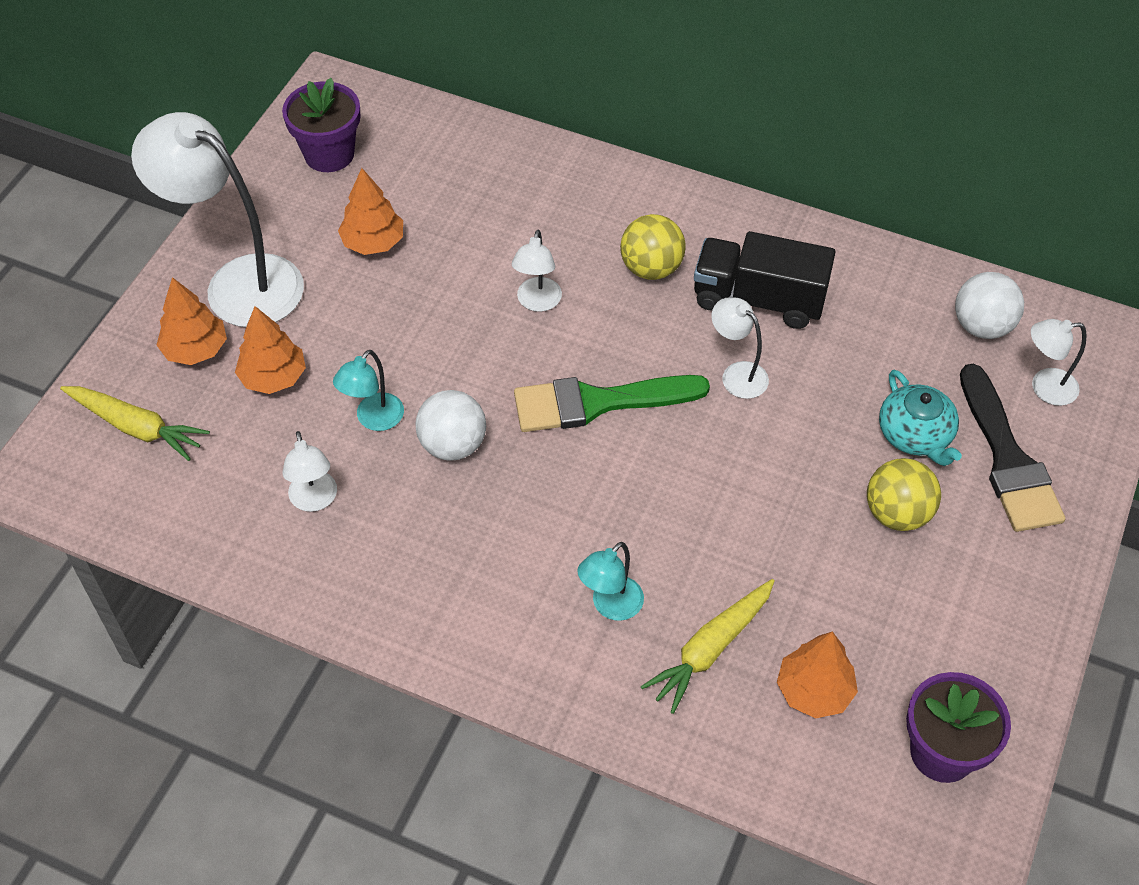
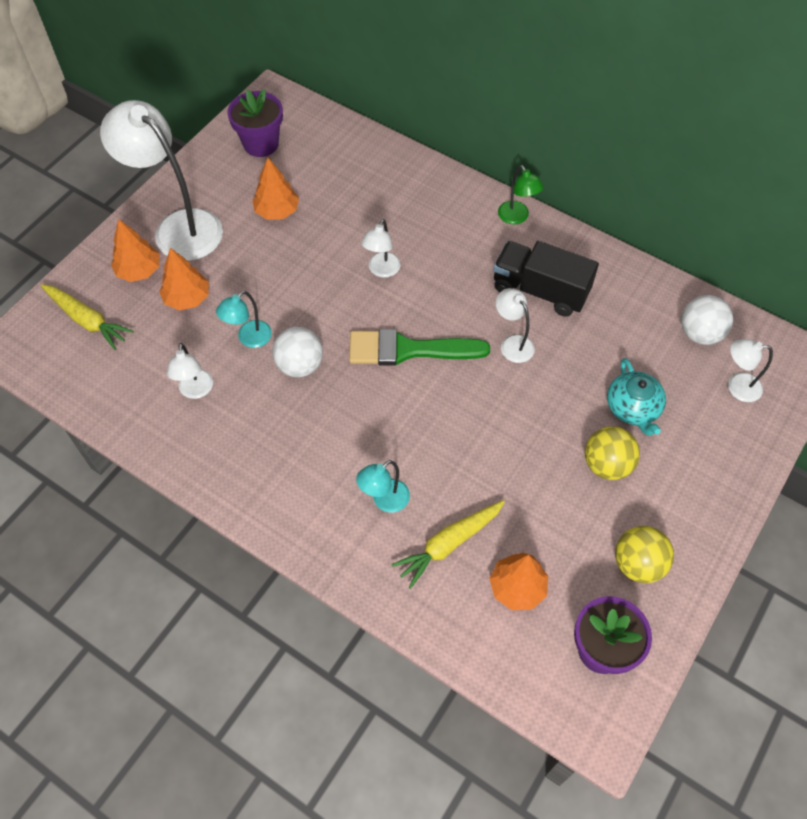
camera: 10 degrees right, 5 degrees up
(651, 268) = (468, 257): yellow ball -> yellow ball (638, 564)
(706, 207) = (517, 217): none -> green lamp
(1007, 459) = (697, 436): black brush -> none

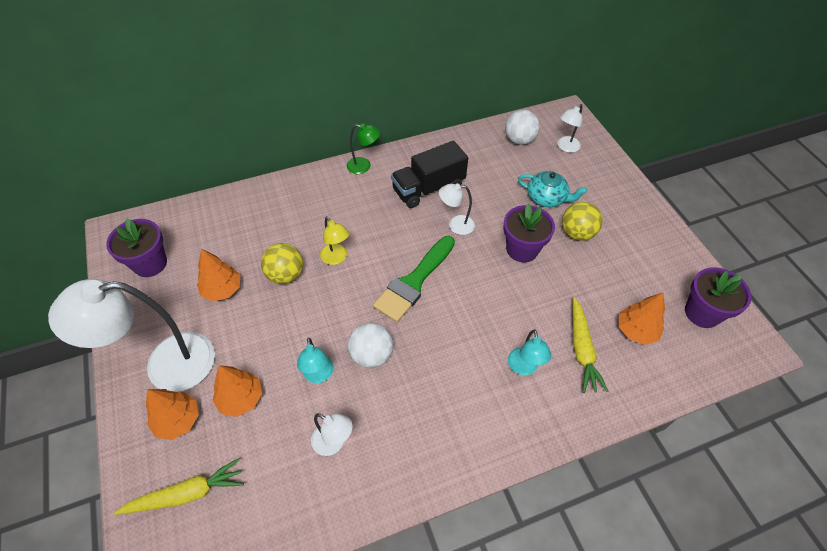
camera: 55 degrees left, 5 degrees down
(381, 270) = (336, 258): white lamp -> yellow lamp
(534, 422) = (522, 249): none -> purple flower pot
(638, 564) = (653, 260): yellow ball -> yellow ball (286, 275)

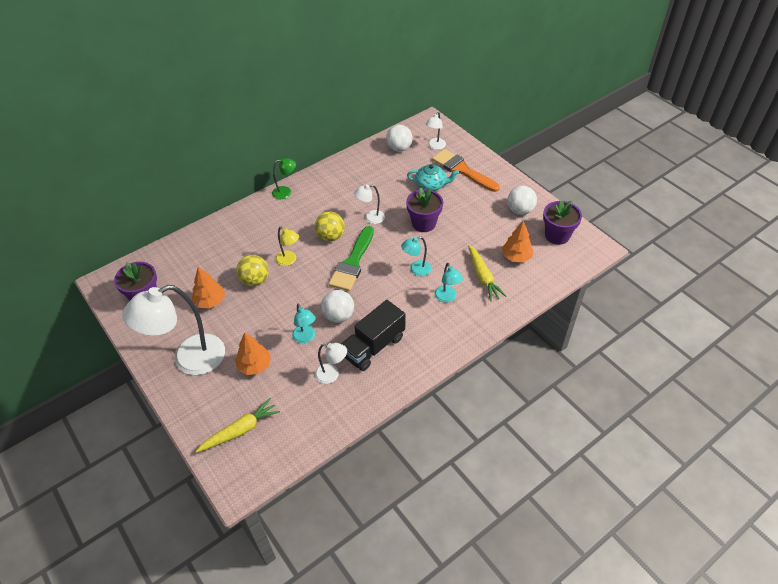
camera: 15 degrees left, 5 degrees down
(178, 420) = (214, 390): orange tree -> none
(428, 188) = (341, 197): black truck -> black truck (373, 346)
(493, 314) = (416, 270): none -> turquoise lamp
(577, 233) = (459, 204): yellow ball -> yellow ball (330, 236)
(593, 187) = (462, 170): none -> orange brush
(657, 262) = (520, 210): none -> white ball

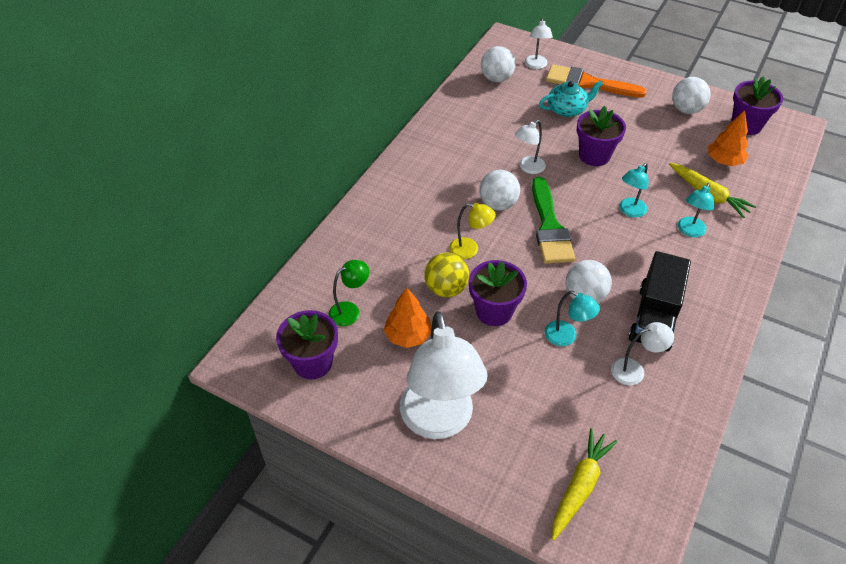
camera: 25 degrees left, 0 degrees up
(189, 359) = (439, 422): white lamp -> white lamp turned 45 degrees counterclockwise
(254, 365) = (531, 396): orange tree -> none
(273, 305) = (494, 311): none -> purple flower pot
(286, 192) = (399, 168): green lamp -> green lamp (350, 311)
(330, 236) = (498, 204): yellow ball -> white ball
(447, 298) = (689, 231): turquoise lamp -> turquoise lamp turned 75 degrees clockwise

